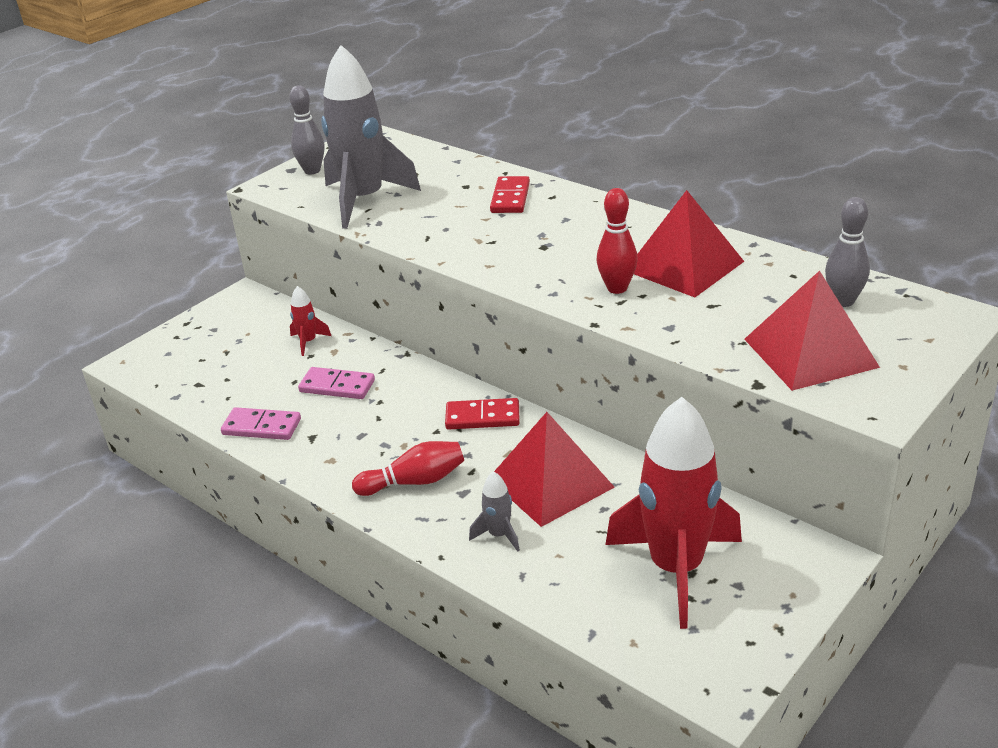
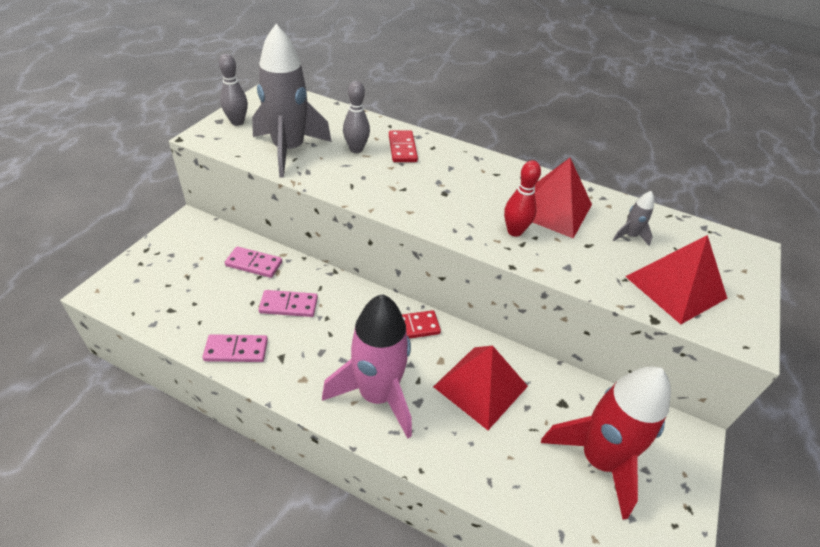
camera: 20 degrees left, 10 degrees up
(308, 342) = (254, 264): red rocket -> pink domino
(414, 481) = (377, 395): red bowling pin -> pink rocket
(499, 535) = (459, 442): grey rocket -> grey rocket (629, 236)
(843, 301) = (673, 238): grey bowling pin -> grey bowling pin (356, 149)

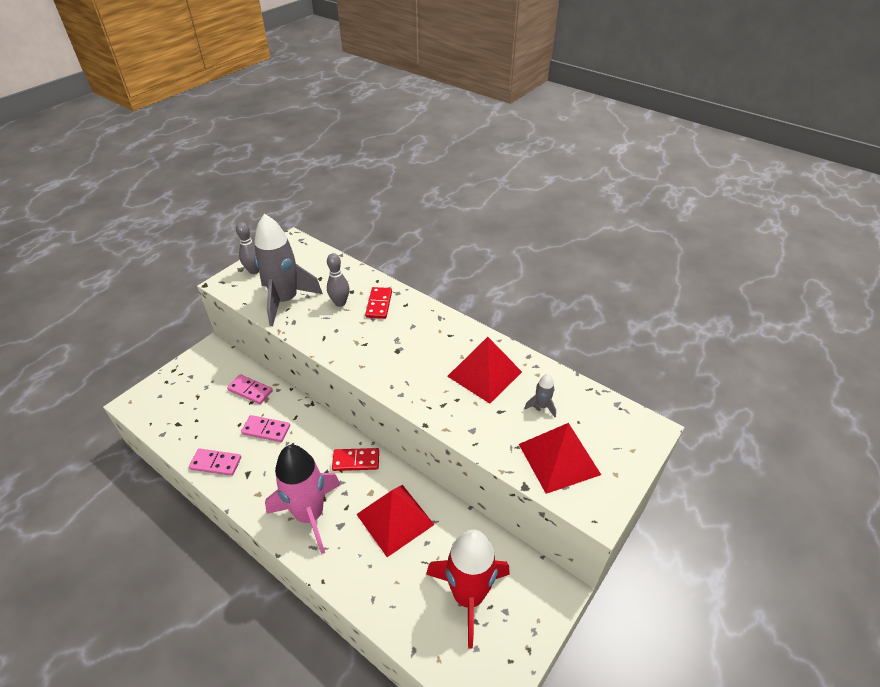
camera: 15 degrees right, 0 degrees up
(514, 231) = (441, 392): red bowling pin -> none

